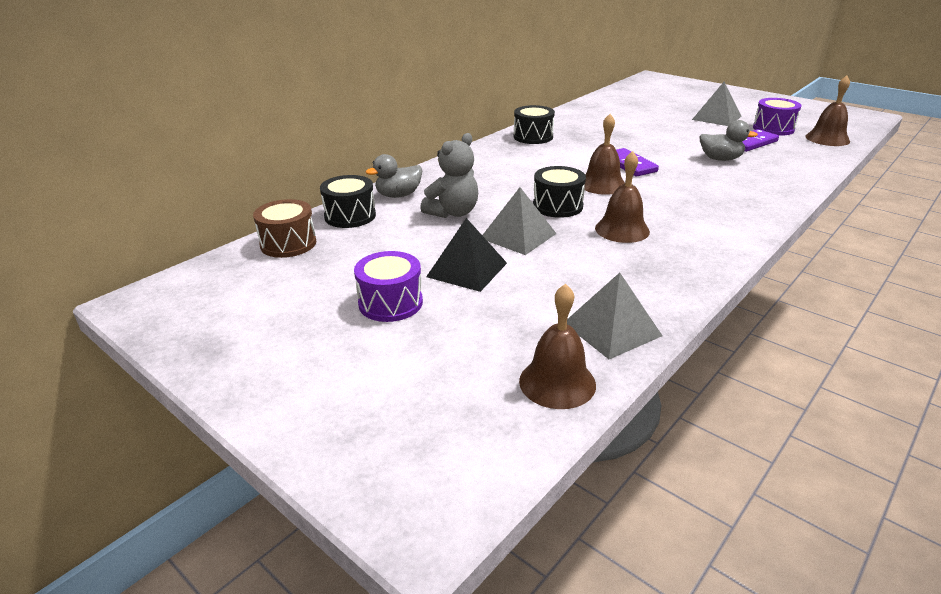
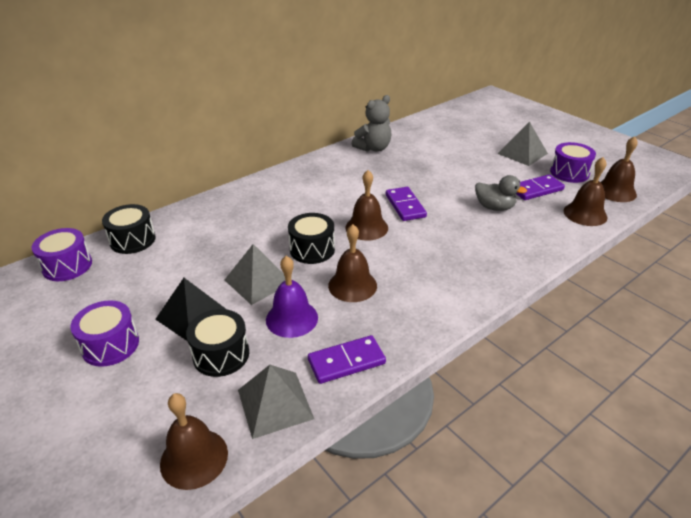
camera: 10 degrees right, 5 degrees up
(288, 243) = (67, 266): brown drum -> purple drum
(398, 195) = (185, 220): grey duck -> none
(453, 212) = (218, 246): grey teddy bear -> grey teddy bear (373, 148)
(533, 137) = (338, 161): black drum -> black drum (221, 354)
(577, 261) = (292, 318): none -> purple bell
(661, 288) = (346, 362): none -> purple domino
(811, 157) = (585, 214): none -> brown bell

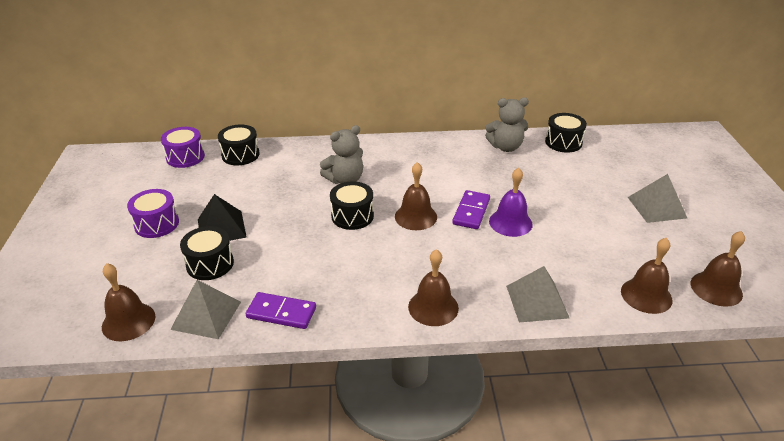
camera: 35 degrees right, 0 degrees up
(258, 281) = (288, 223): grey pyramid -> grey pyramid (537, 301)
(269, 222) = (345, 180): none -> grey teddy bear
(292, 318) = (280, 262): purple bell -> purple bell (510, 222)
(352, 285) = (350, 259): brown bell -> brown bell (433, 307)
(411, 131) = (563, 142): none -> black drum
(494, 207) = (555, 248): grey duck -> none
(536, 190) = (623, 249): purple domino -> none
(569, 173) = (685, 248): purple drum -> none

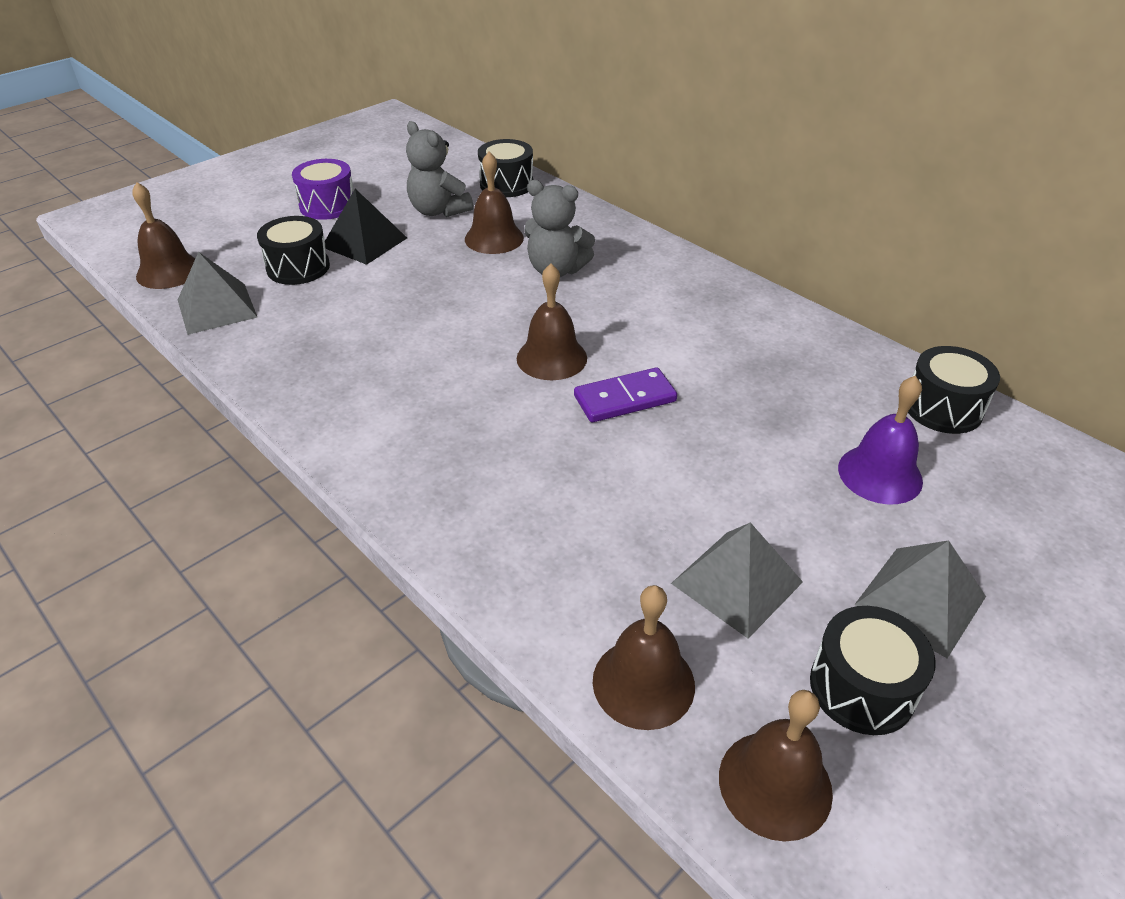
camera: 50 degrees right, 5 degrees up
(185, 157) = (457, 159): purple drum -> none
(281, 313) = (263, 352): purple domino -> none
(352, 216) = (490, 311): black drum -> black drum (862, 687)
(433, 307) = (383, 460): brown bell -> brown bell (494, 238)
(505, 147) = (832, 357): grey teddy bear -> grey teddy bear (438, 211)
(510, 222) = (647, 446): purple bell -> purple bell (880, 474)
(537, 301) = (493, 554): grey pyramid -> grey pyramid (737, 582)

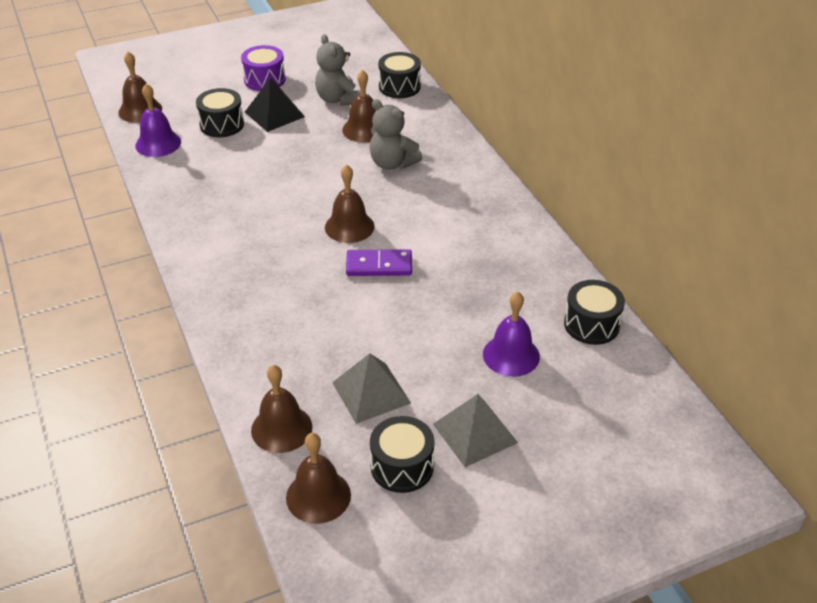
camera: 20 degrees right, 0 degrees up
(217, 308) = (158, 143): grey pyramid -> purple bell

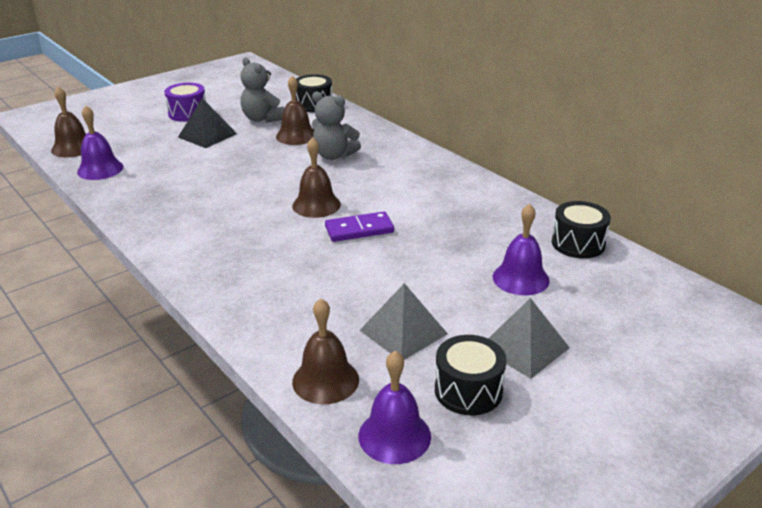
camera: 15 degrees left, 10 degrees down
(222, 124) = (159, 148): black drum -> none
(318, 496) = (394, 436): brown bell -> purple bell

